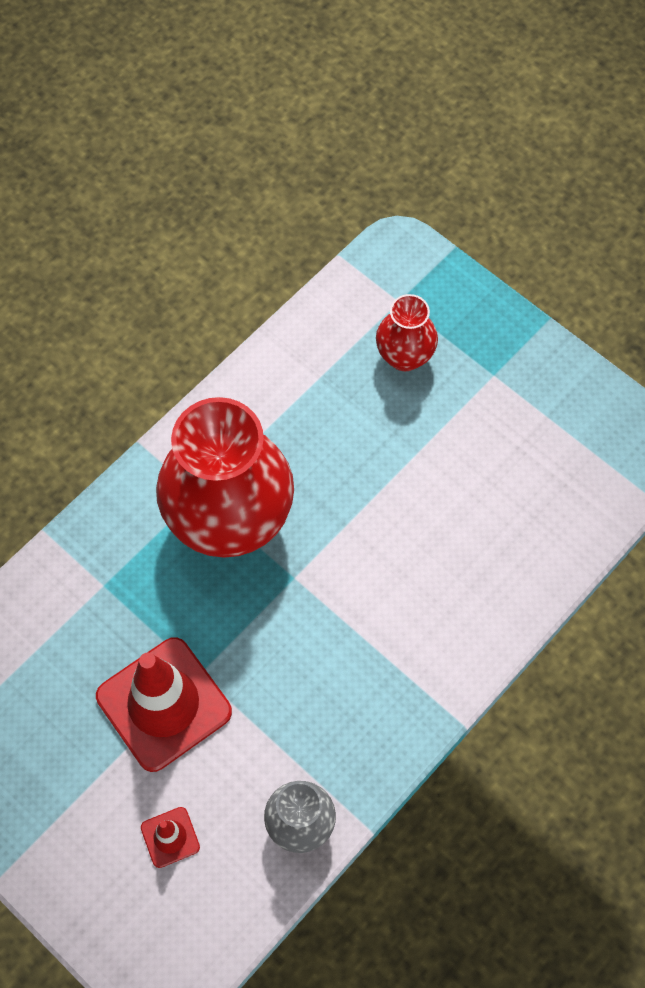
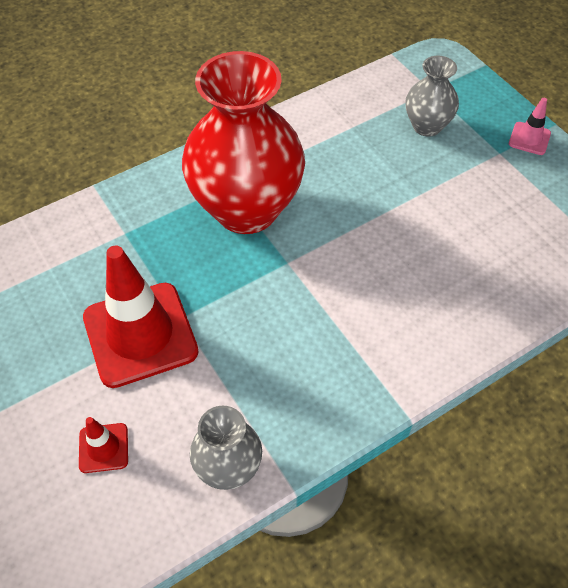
camera: 15 degrees right, 10 degrees down
(404, 356) = (427, 126): red vase -> grey vase
(523, 347) = (529, 138): none -> pink traffic cone

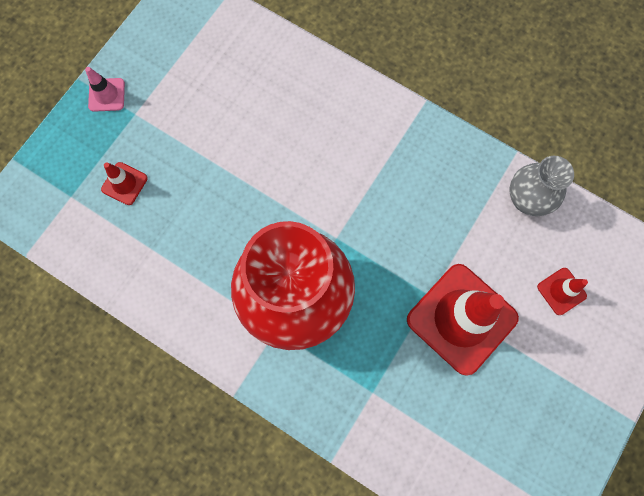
camera: 115 degrees left, 20 degrees up
(427, 126) = (124, 183): grey vase -> red traffic cone

